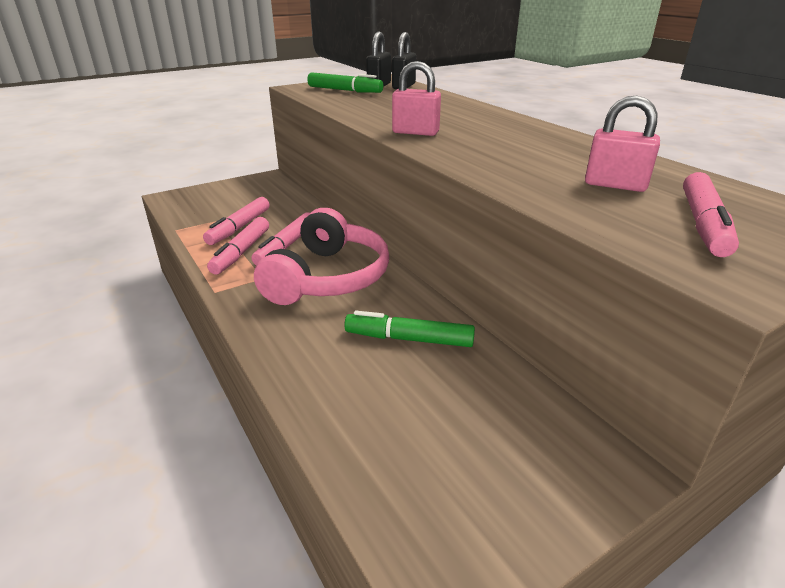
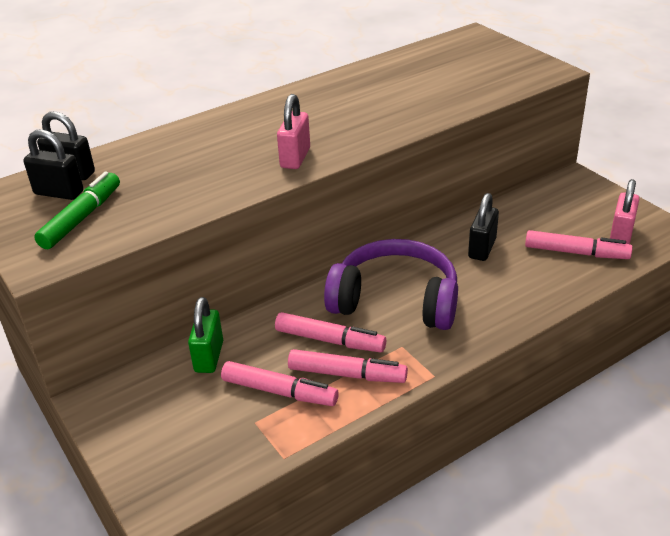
camera: 90 degrees left, 5 degrees up
(290, 205) = (209, 357): none -> green padlock
(327, 277) = (395, 301): pink headphones -> purple headphones
(409, 339) = (482, 248): green marker -> black padlock
(615, 185) = (423, 82): pink padlock -> pink padlock (621, 235)
(703, 224) = (482, 66): pink marker -> pink marker (576, 253)

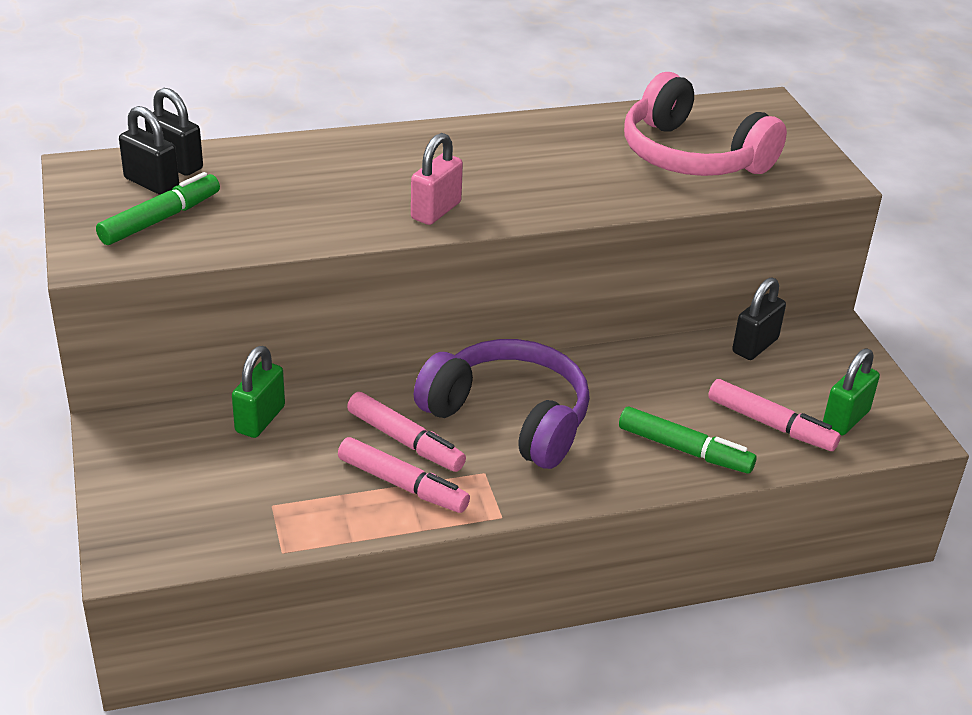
camera: 15 degrees right, 0 degrees up
(279, 392) = (316, 481): pink marker -> none
(450, 78) = (692, 156): none -> pink headphones
(482, 248) = (654, 386): black padlock -> black padlock (755, 346)
(531, 287) = (684, 450): none -> green marker
(621, 235) = (845, 419): pink padlock -> green padlock

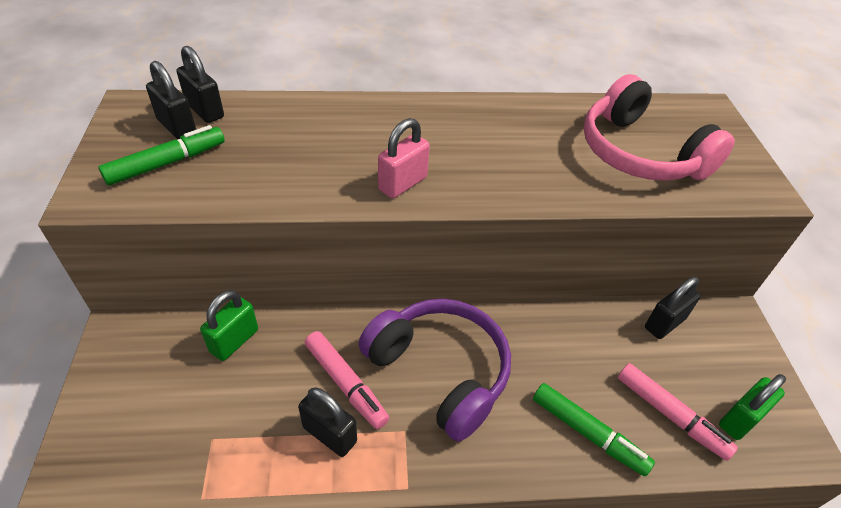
camera: 10 degrees right, 10 degrees up
(402, 485) = (329, 434): pink marker -> black padlock

